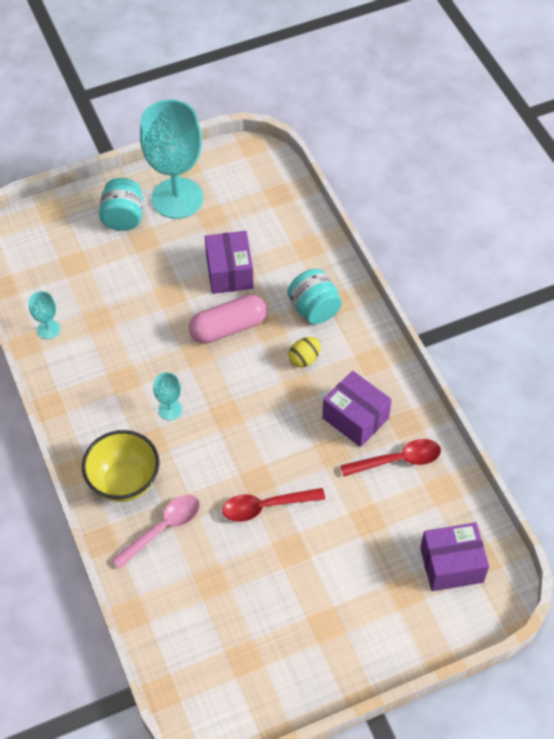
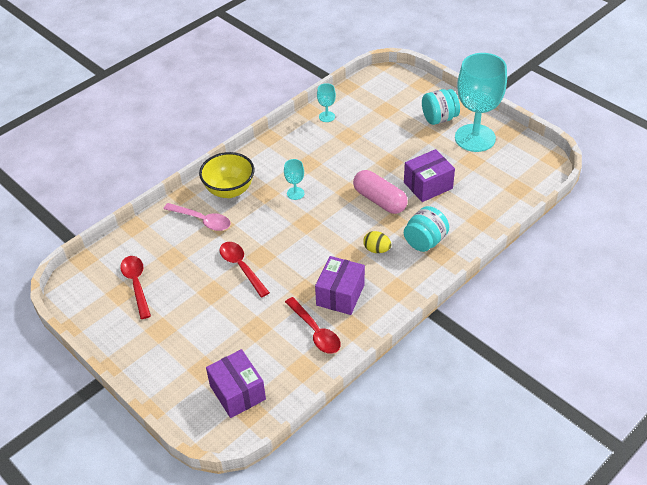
camera: 70 degrees right, 10 degrees down
(238, 635) = (136, 284): none -> red spoon

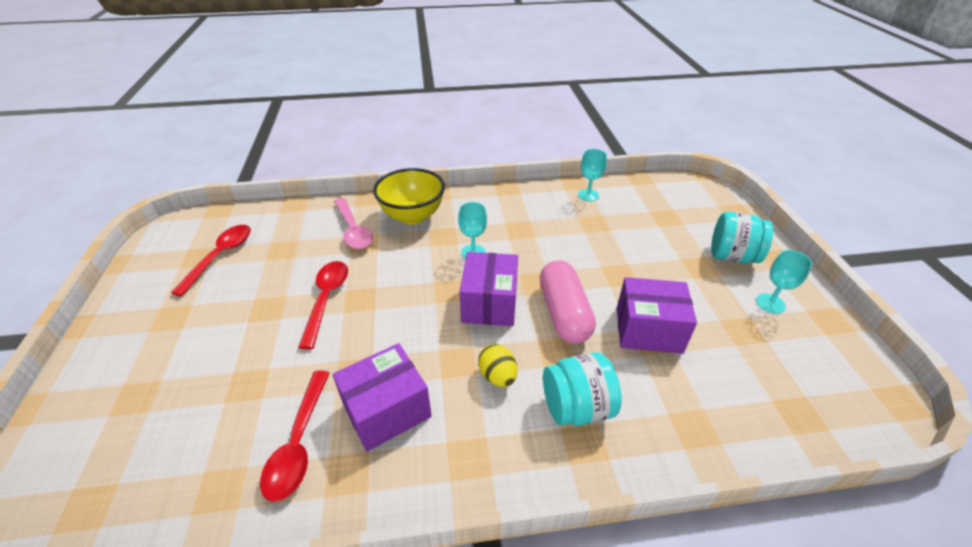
camera: 35 degrees right, 5 degrees down
(237, 392) = (116, 462): purple box -> purple box (489, 303)
(475, 138) = (770, 303): turquoise goblet -> turquoise goblet, size x0.41

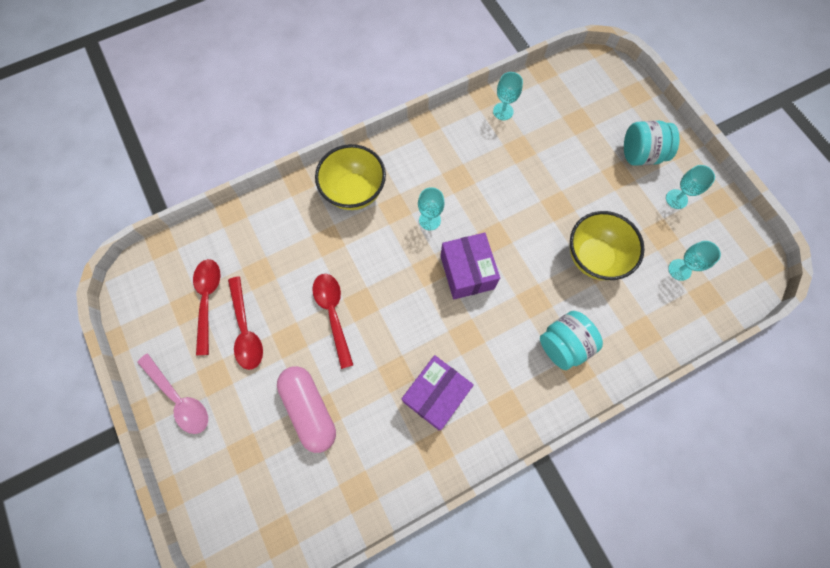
camera: 20 degrees left, 30 degrees up
(299, 442) = (389, 441): red spoon -> red spoon (246, 329)
(353, 230) = (309, 228): pink spoon -> pink spoon (179, 398)
(497, 376) = (500, 338): yellow egg -> none
(564, 313) = (527, 262): pink capsule -> pink capsule (309, 409)
(648, 330) = (594, 257): purple box -> yellow bowl
(763, 373) = (679, 270): none -> turquoise goblet

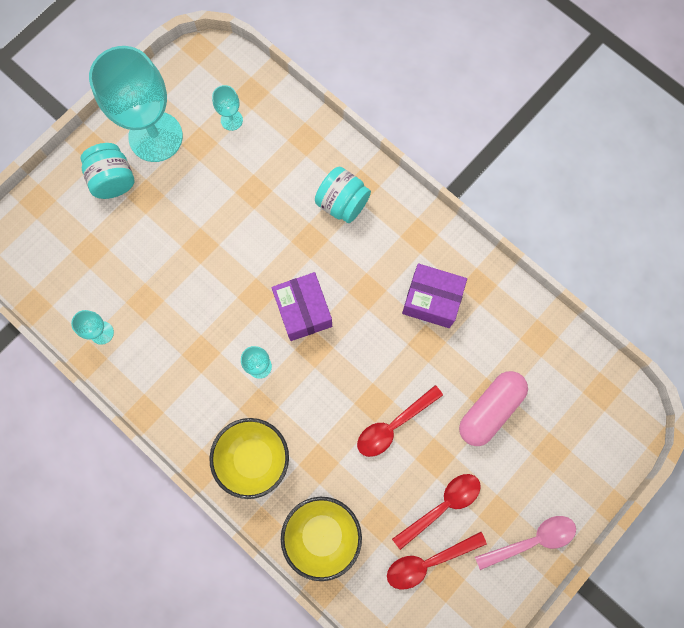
camera: 110 degrees left, 5 degrees up
(179, 398) = (531, 540): pink spoon -> pink spoon turned 45 degrees clockwise
(467, 272) = (303, 311): purple box -> purple box turned 75 degrees counterclockwise
(594, 257) = (245, 197): yellow bowl -> yellow bowl (322, 535)
(676, 199) = (155, 137): turquoise goblet -> turquoise goblet, size x2.41

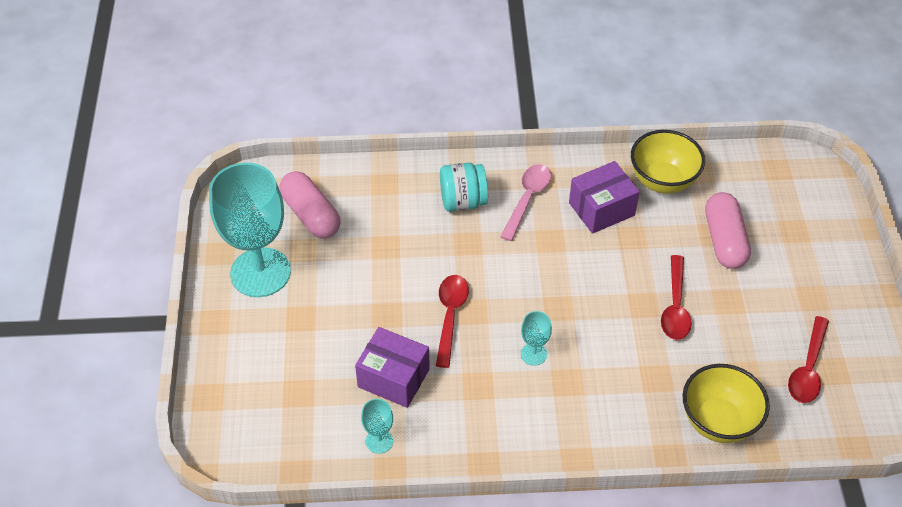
camera: 45 degrees left, 25 degrees down
(113, 180) = (259, 328): turquoise jar -> none
(231, 120) = (311, 215): turquoise goblet -> pink capsule
(253, 458) = (606, 418): yellow bowl -> yellow bowl (662, 181)
(303, 311) = (520, 291): purple box -> purple box (393, 378)
(442, 506) = (771, 326): red spoon -> red spoon (450, 316)
(531, 540) = (851, 293): pink spoon -> pink spoon (527, 199)

